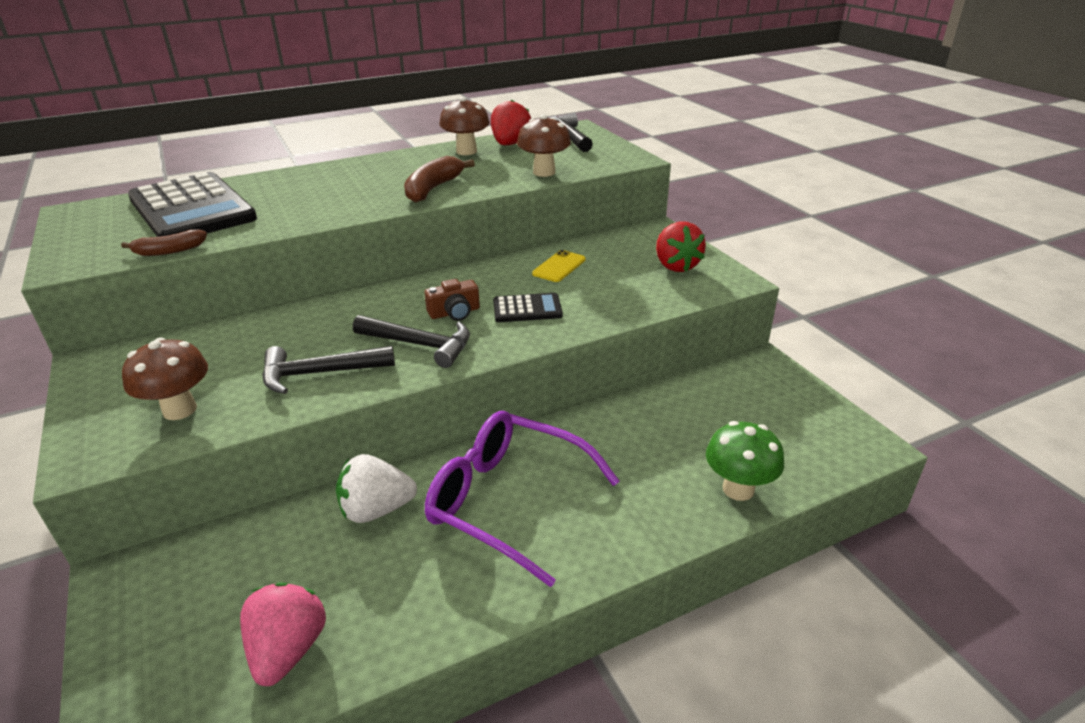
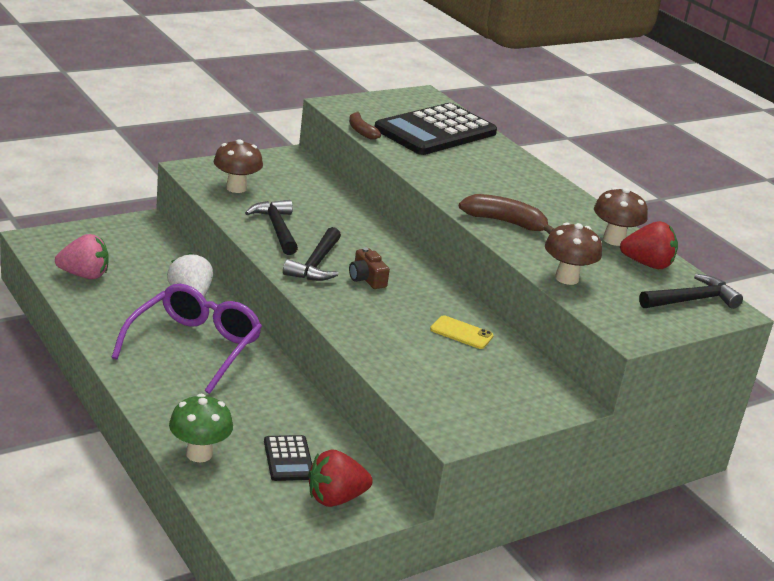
camera: 80 degrees right, 5 degrees down
(527, 309) = (377, 312): black calculator -> black calculator (288, 459)
(675, 266) = (478, 401): red strawberry -> red strawberry (335, 498)

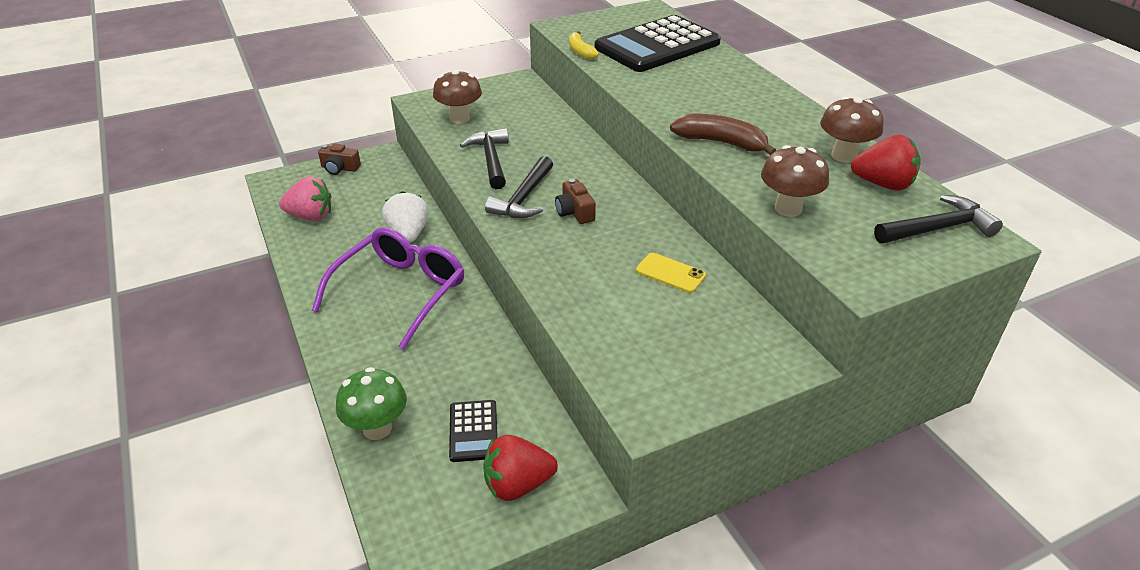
camera: 10 degrees right, 10 degrees up
(102, 231) = (340, 168): none -> brown camera
(361, 131) = (580, 51): brown banana -> yellow banana

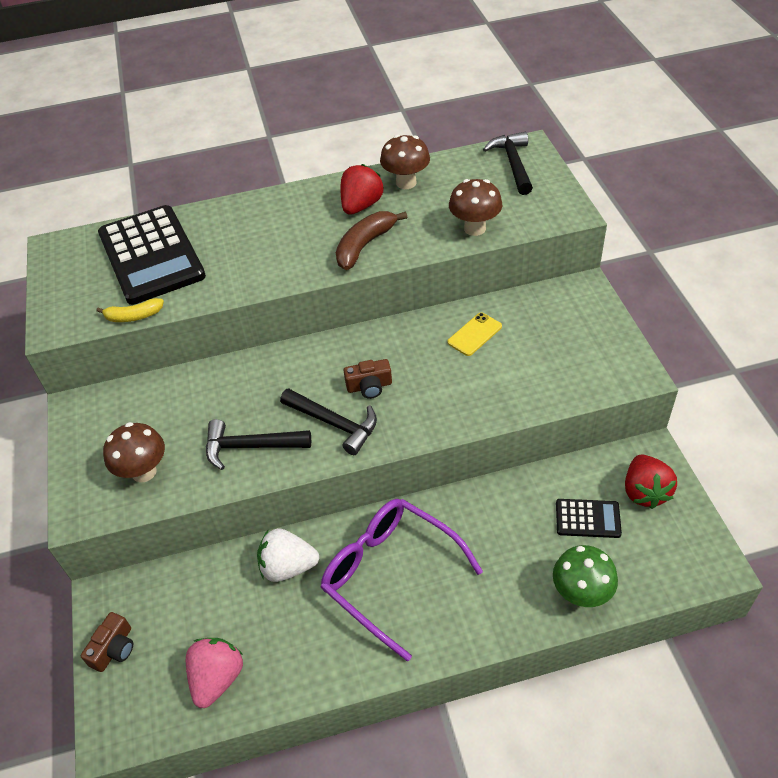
camera: 75 degrees left, 10 degrees up
(883, 184) = (451, 173): red strawberry -> red strawberry (361, 206)

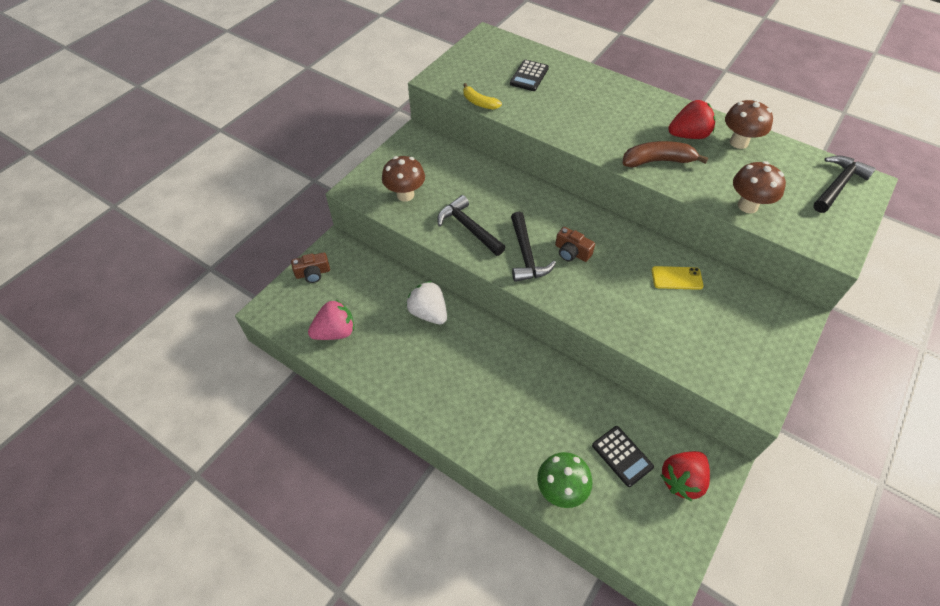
camera: 45 degrees right, 5 degrees up
(151, 255) = (529, 76): black calculator -> black calculator, size x0.46
(390, 575) = (471, 369): purple glasses -> none

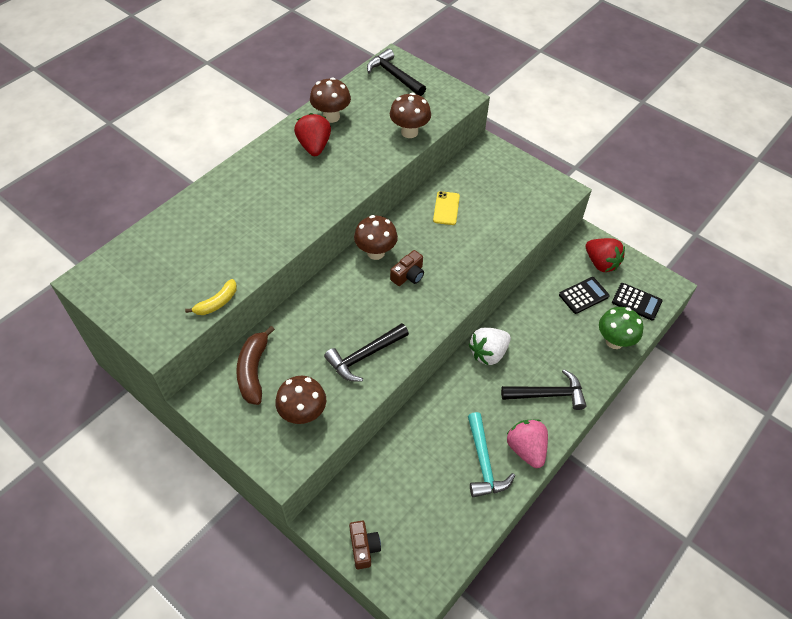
camera: 85 degrees left, 0 degrees up
(335, 332) = (450, 520): pink strawberry -> pink strawberry (526, 449)
(392, 356) = (484, 463): none -> turquoise hammer
(428, 313) = (433, 425): white strawberry -> white strawberry (488, 353)
(526, 255) = (408, 311): black hammer -> black hammer (548, 394)
(529, 76) = (183, 251): black calculator -> black calculator (636, 302)
(593, 224) = (376, 252): none -> brown mushroom
(657, 161) = (344, 175): brown banana -> brown banana (253, 371)

